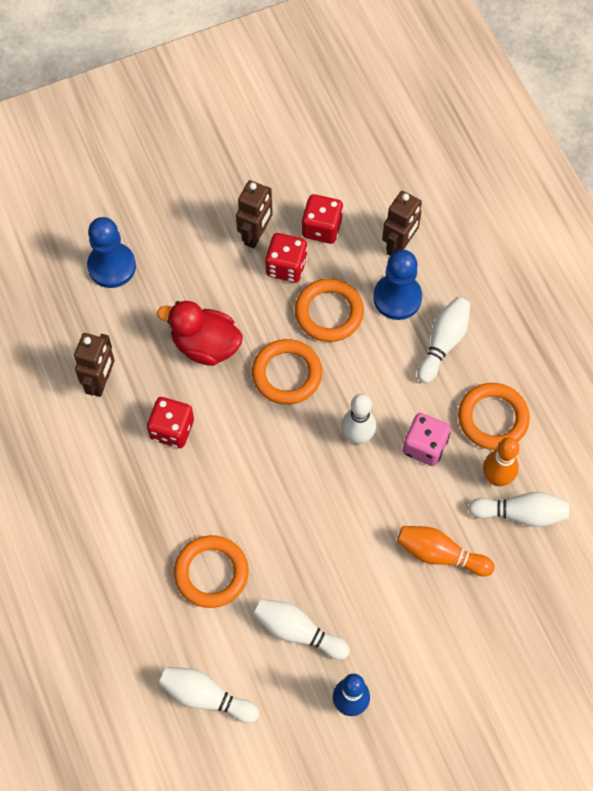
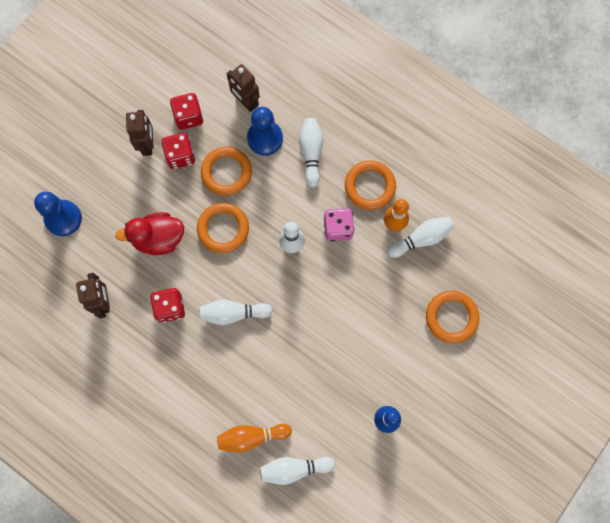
camera: 30 degrees left, 10 degrees up
(211, 573) = (251, 387): orange ring -> orange ring (451, 317)
(297, 631) = (327, 393): white bowling pin -> white bowling pin (233, 313)
(399, 245) = (246, 102): brown robot -> brown robot turned 135 degrees clockwise
(440, 554) = (386, 293): orange bowling pin -> orange bowling pin (251, 437)

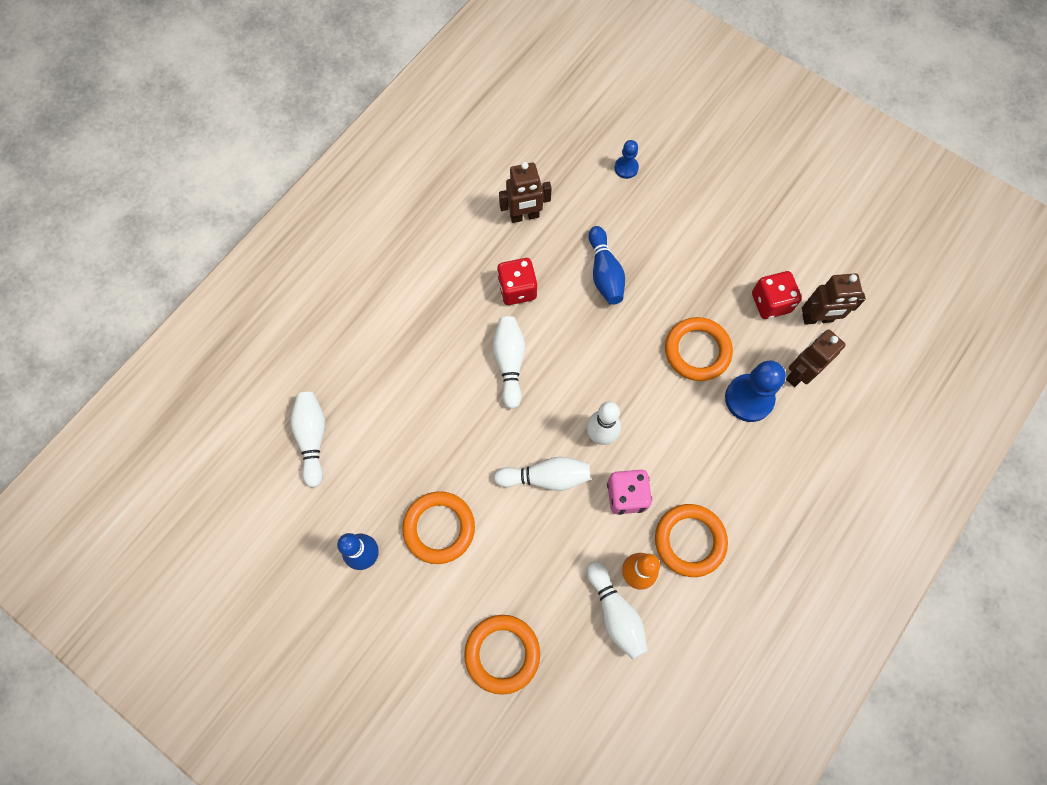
camera: 90 degrees right, 5 degrees down
(63, 218) = (626, 168): blue pawn -> blue pawn, size x0.54
(148, 145) = (727, 256): brown robot -> brown robot (817, 319)
(158, 238) = (604, 273): red duck -> blue bowling pin
(180, 156) = (716, 294): red dice -> none
(223, 229) = (620, 348): orange ring -> orange ring (439, 528)
(251, 437) = (355, 387): orange bowling pin -> none
(311, 153) = (733, 460): white bowling pin -> white bowling pin (546, 477)

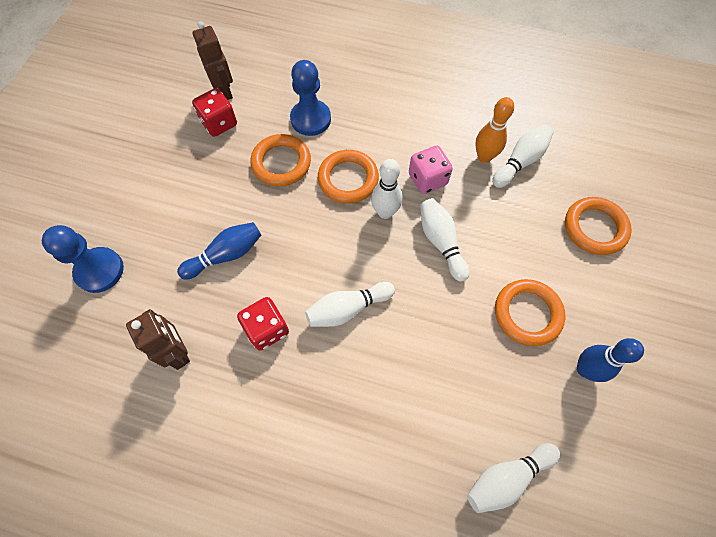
camera: 110 degrees left, 5 degrees down
(626, 168) = (99, 270): blue pawn -> blue pawn, size x1.84
(689, 541) = (441, 130): orange ring -> orange ring (348, 179)
(799, 373) = (277, 93): brown robot -> none

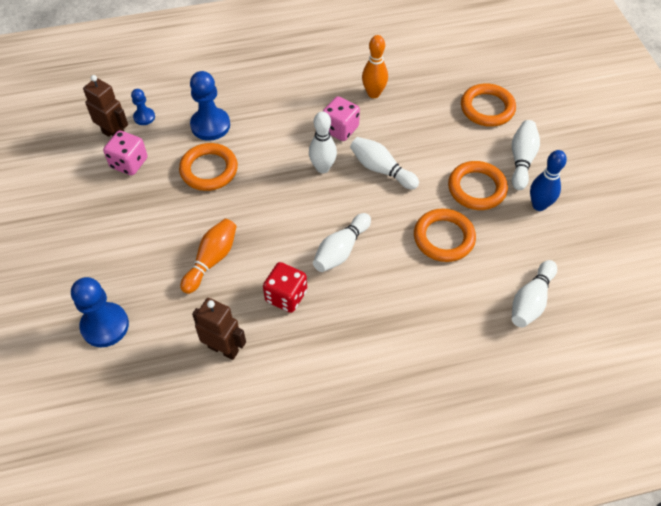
camera: 30 degrees left, 10 degrees down
(219, 123) = (129, 163): red dice -> pink dice
(226, 255) = (211, 260): blue bowling pin -> orange bowling pin
(260, 85) = (144, 117): none -> blue pawn
(348, 179) = (275, 157): orange ring -> orange ring (444, 238)
(520, 162) = (403, 85): white bowling pin -> white bowling pin (521, 160)

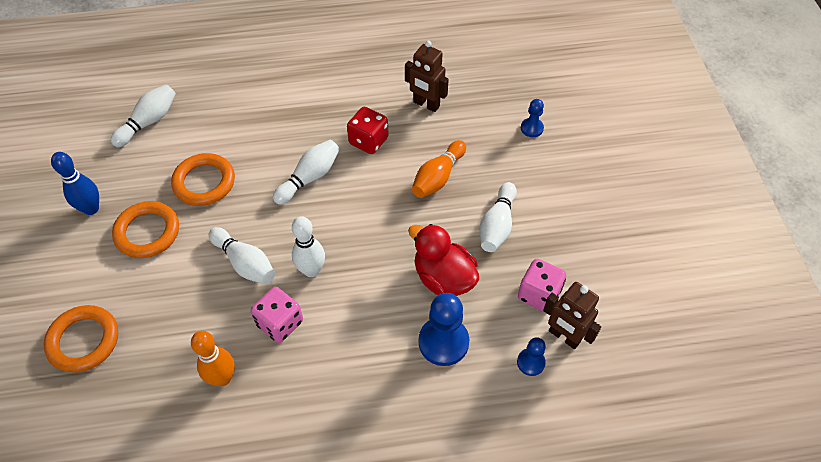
camera: 175 degrees left, 0 degrees up
(105, 326) = (531, 128): blue pawn -> blue pawn, size x0.54
(209, 170) = (443, 278): orange ring -> red duck
(521, 160) = (80, 263): white bowling pin -> white bowling pin (497, 225)

